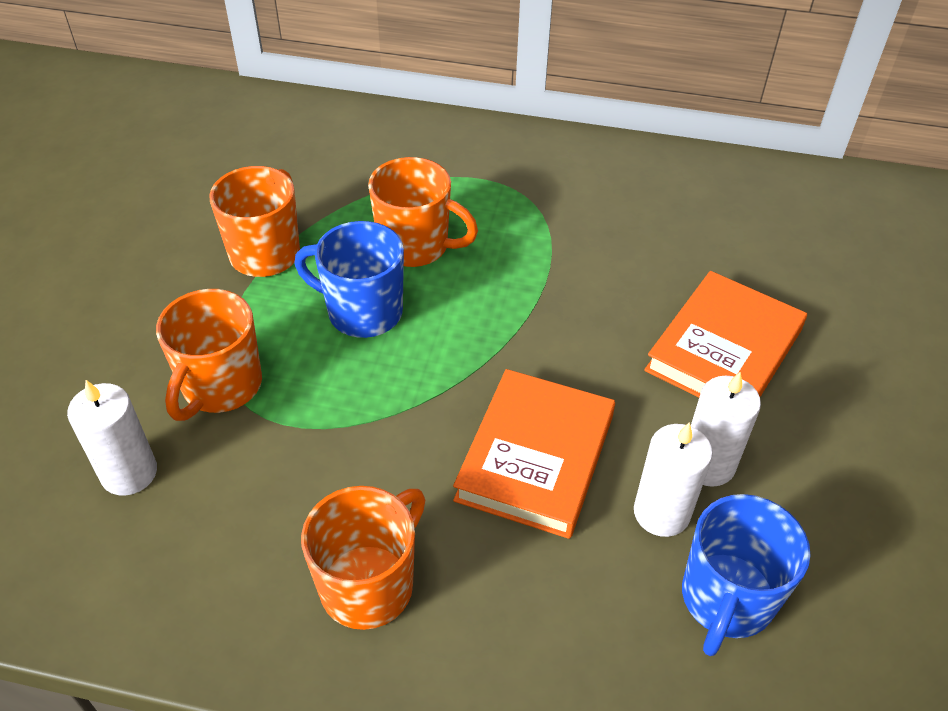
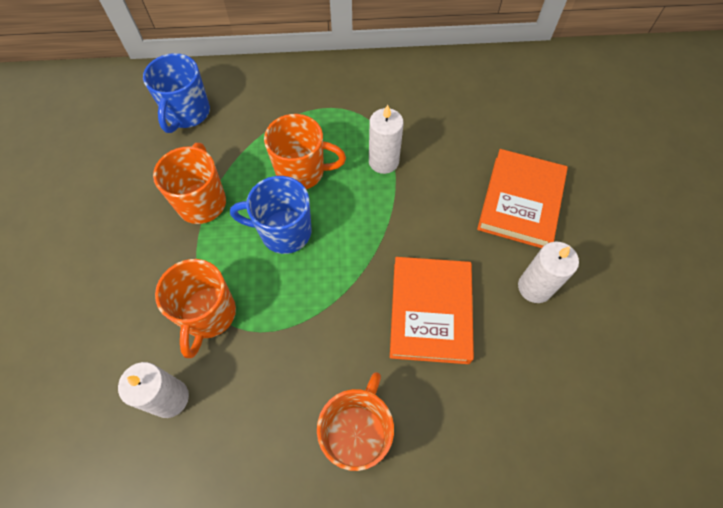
camera: 15 degrees left, 15 degrees up
(661, 513) = (518, 329): white candle -> white candle (383, 161)
(726, 600) = (572, 379): blue mug -> blue mug (187, 113)

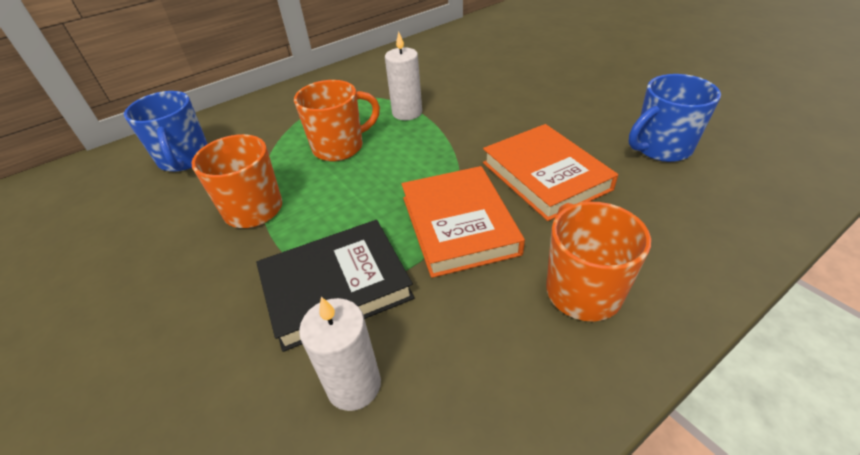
camera: 30 degrees left, 20 degrees down
(208, 315) = (336, 287): orange mug -> black book
(284, 232) = (360, 190): blue mug -> blue mug (661, 148)
(520, 202) = (537, 90): orange book -> orange book (459, 225)
(534, 287) = (603, 125): white candle -> none

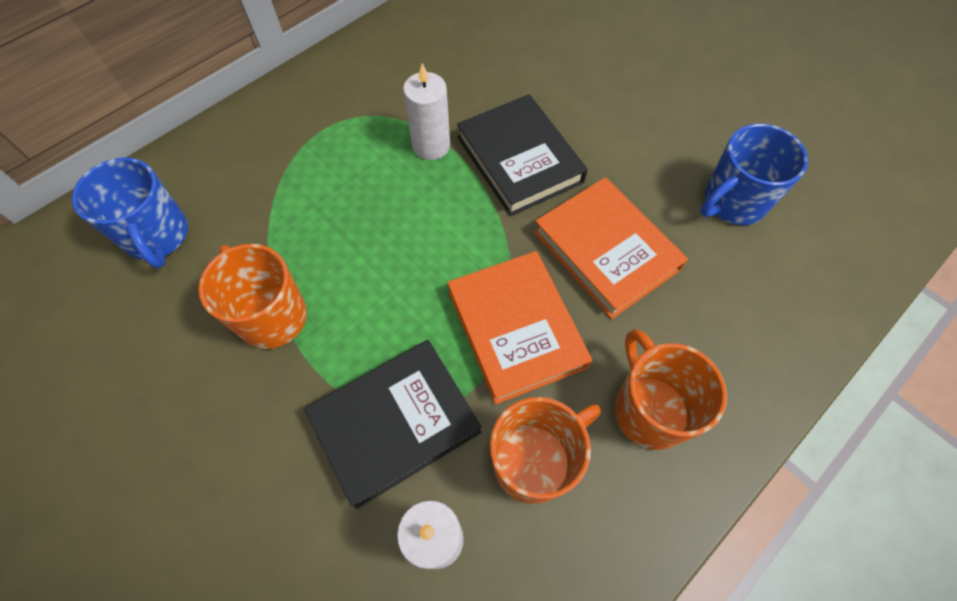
camera: 10 degrees left, 20 degrees up
(340, 147) = (356, 210): orange mug -> orange mug (534, 461)
(476, 121) = (519, 159): none -> black book

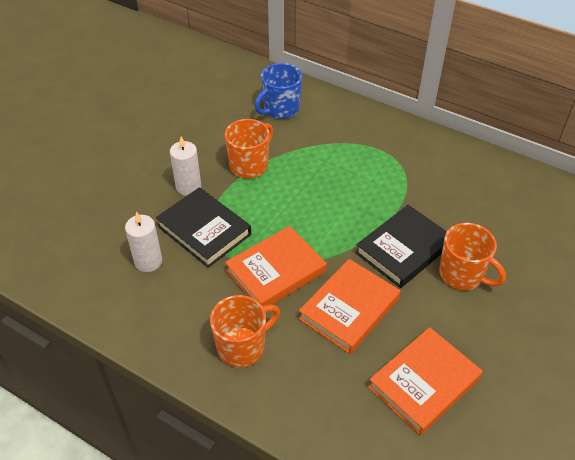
camera: 75 degrees right, 15 degrees down
(431, 145) = (393, 202): white candle -> white candle (188, 187)
(534, 461) = (197, 295): orange mug -> orange mug (462, 275)
(732, 202) = (424, 383): blue mug -> orange book

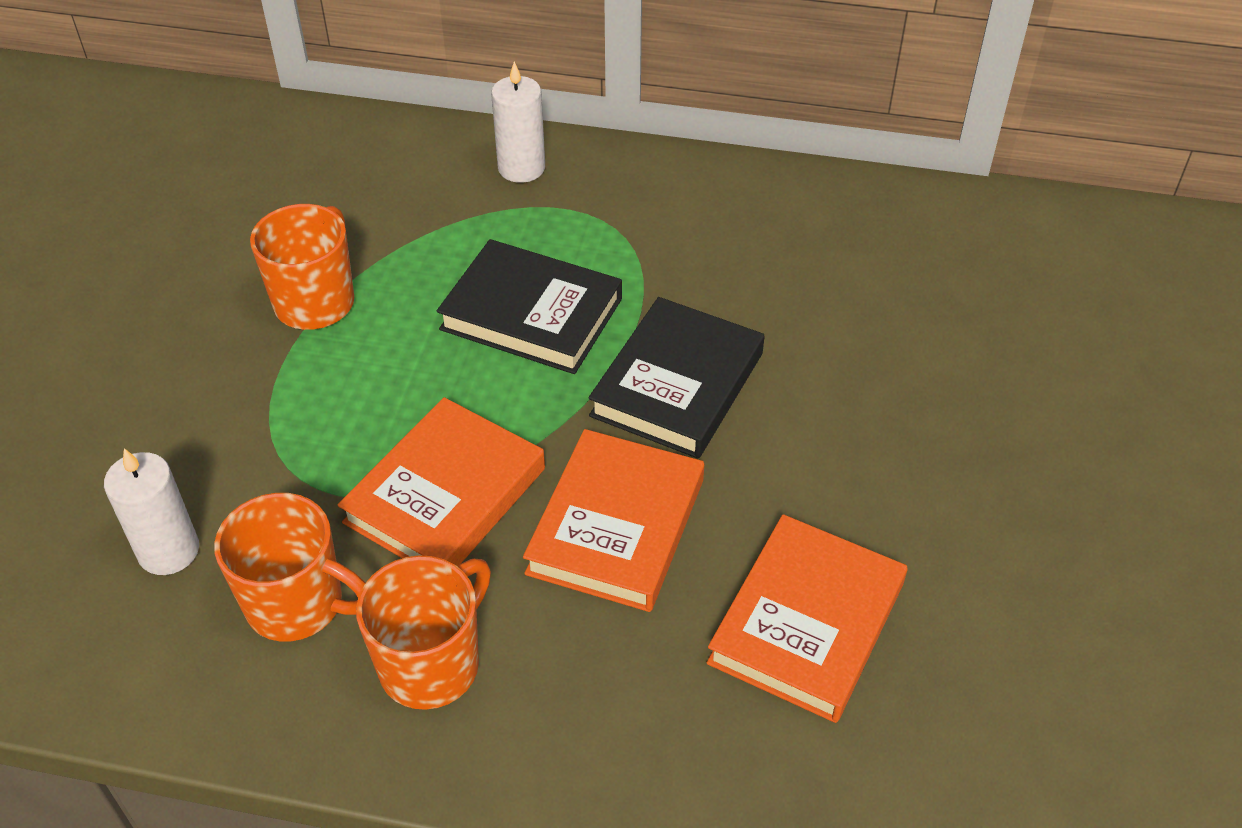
camera: 20 degrees left, 0 degrees up
(188, 187) = (201, 376): white candle -> white candle (521, 168)
(204, 230) = (267, 455): black book -> black book (531, 314)
(280, 109) = (339, 177): blue mug -> none
(462, 275) = (802, 402): orange mug -> orange mug (298, 604)

